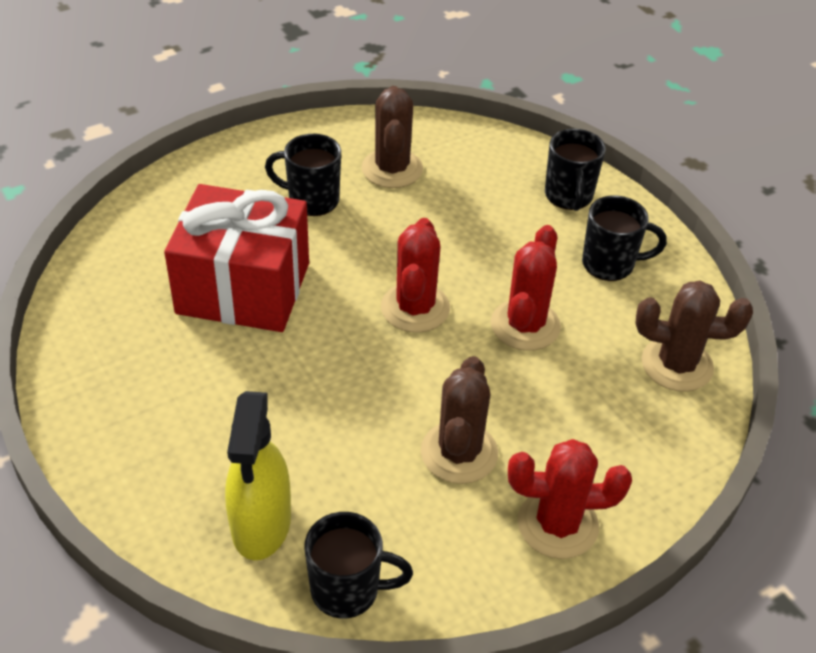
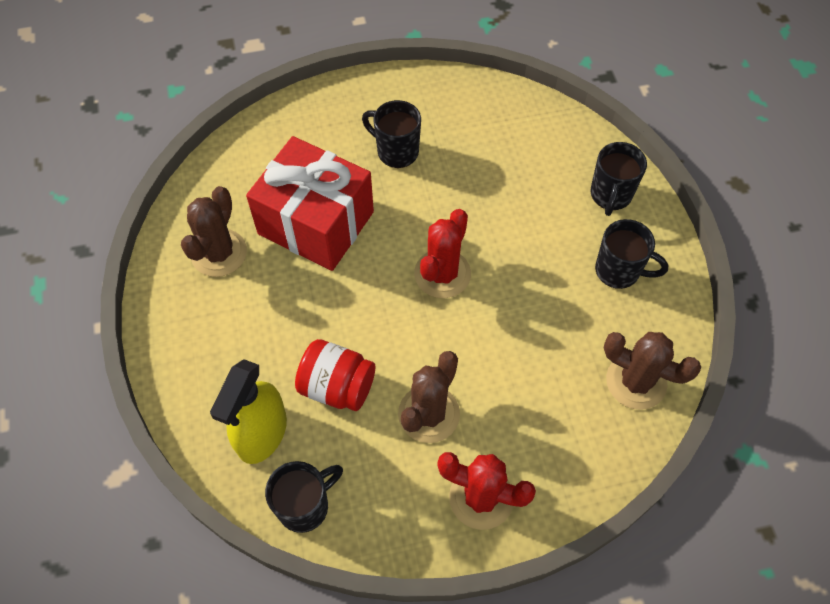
camera: 20 degrees right, 15 degrees up
(336, 451) = (337, 387): none -> red jar
(347, 590) = (305, 506): black mug -> black mug turned 60 degrees counterclockwise
(392, 169) = (472, 135): brown cactus -> brown cactus (219, 253)
(525, 325) = (524, 312): red cactus -> none

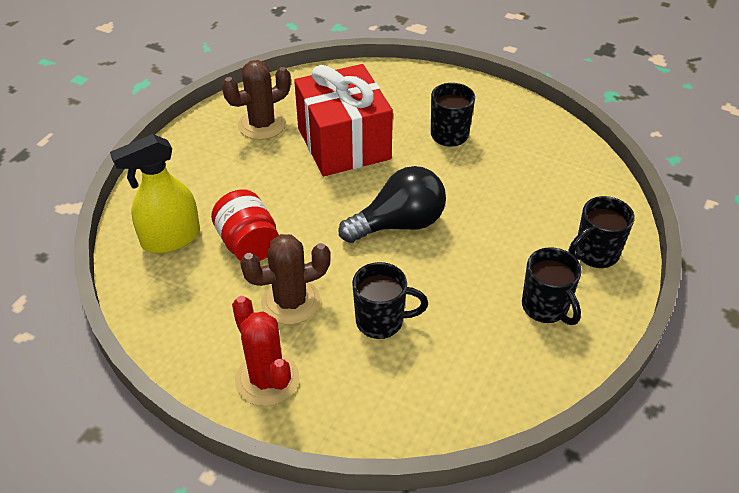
camera: 40 degrees right, 15 degrees down
(305, 506) = (147, 298): black mug -> black mug (381, 321)
(442, 274) = (399, 224): red cactus -> black light bulb
(636, 381) = (476, 390): brown cactus -> none

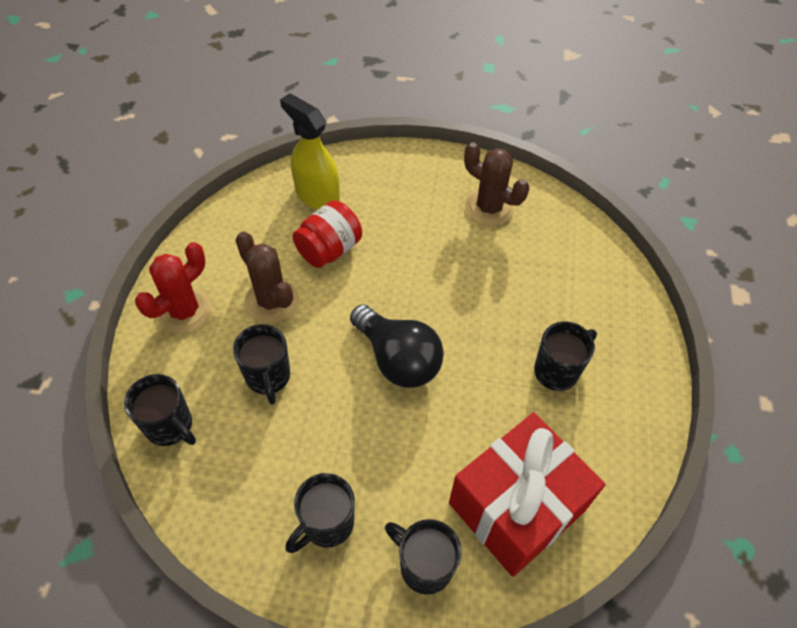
camera: 70 degrees right, 10 degrees up
(344, 143) = (494, 280): red gift -> red gift (516, 507)
(409, 412) = (170, 426): none -> black mug

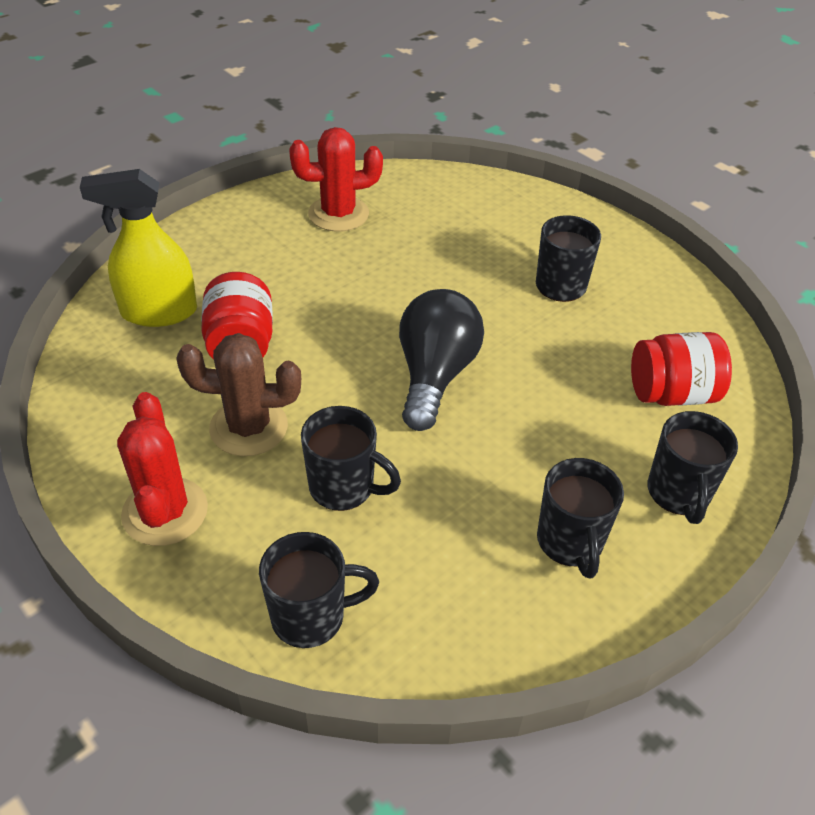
camera: 50 degrees left, 10 degrees down
(398, 359) = (435, 375): black light bulb -> black light bulb turned 75 degrees counterclockwise
(424, 565) = (678, 493): black mug -> black mug turned 75 degrees counterclockwise
(489, 208) = (338, 214): brown cactus -> red cactus
(516, 507) = (672, 394): red gift -> red jar

